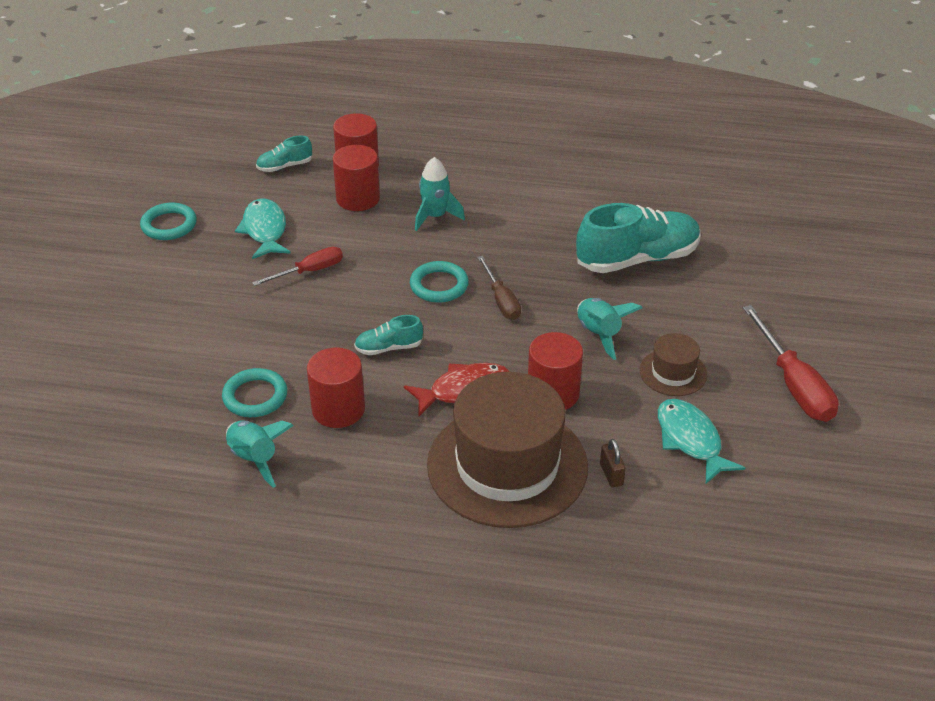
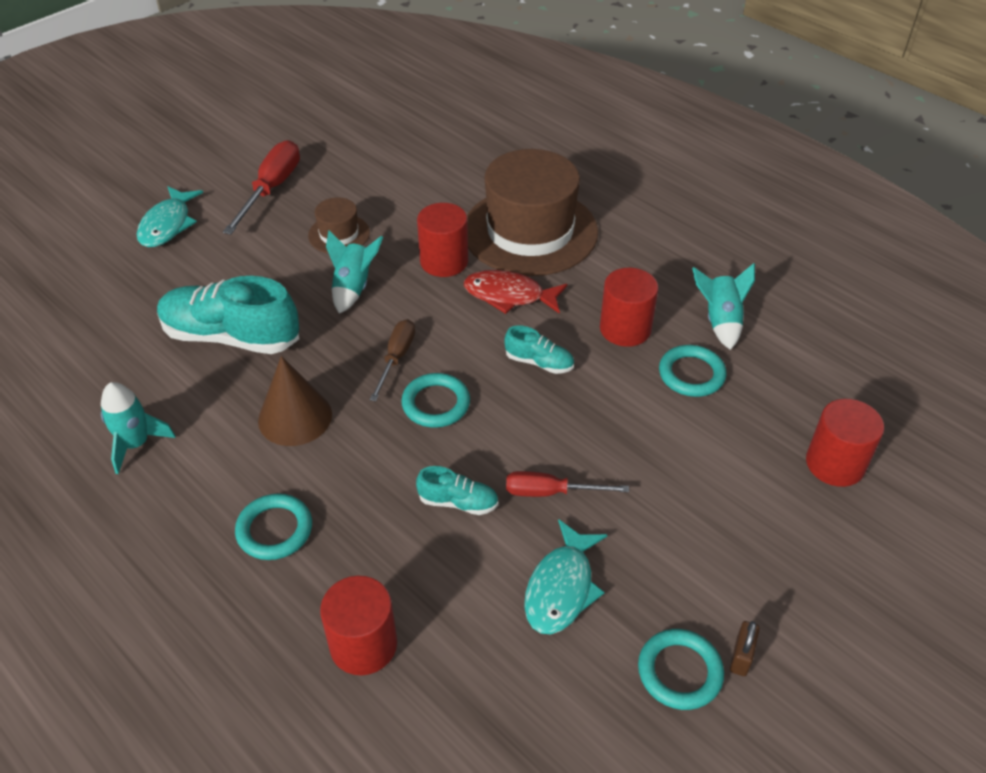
camera: 145 degrees left, 5 degrees up
(285, 166) = (457, 707): turquoise shoe -> turquoise shoe (458, 502)
(358, 198) = (413, 579): red cylinder -> red cylinder (835, 464)
(435, 216) = (354, 496): turquoise rocket -> turquoise rocket (136, 444)
(463, 184) = (274, 530): none -> turquoise ring
(525, 236) = (295, 417): none -> brown cone
(611, 474) = (465, 196): brown padlock -> brown padlock (741, 656)
(690, 440) = (388, 190): turquoise fish -> turquoise fish (168, 225)

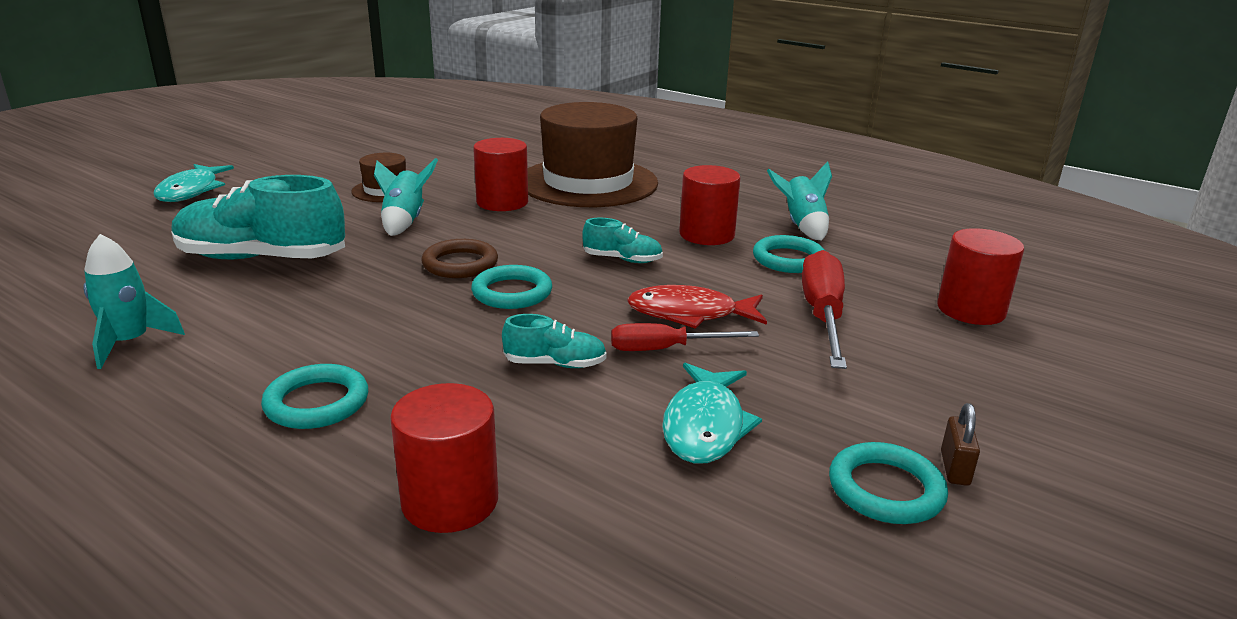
camera: 10 degrees left, 20 degrees down
(271, 189) = (310, 167): red screwdriver -> red screwdriver (823, 315)
(295, 417) = (341, 311): brown cone -> none
(396, 358) = (460, 264): brown screwdriver -> brown ring
(509, 295) = (577, 220): red fish -> red fish (689, 314)

